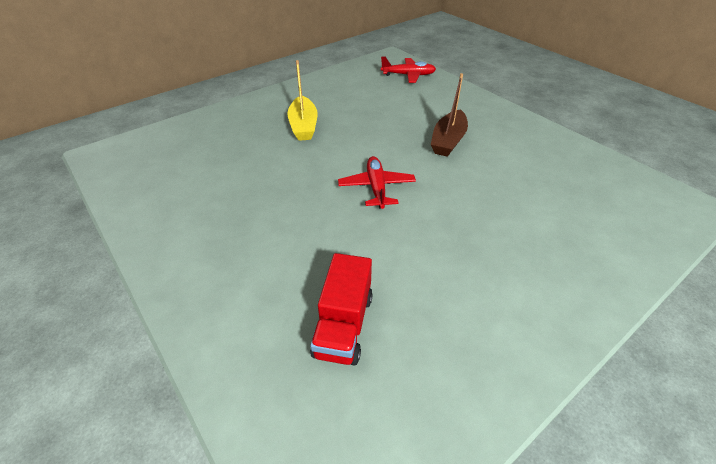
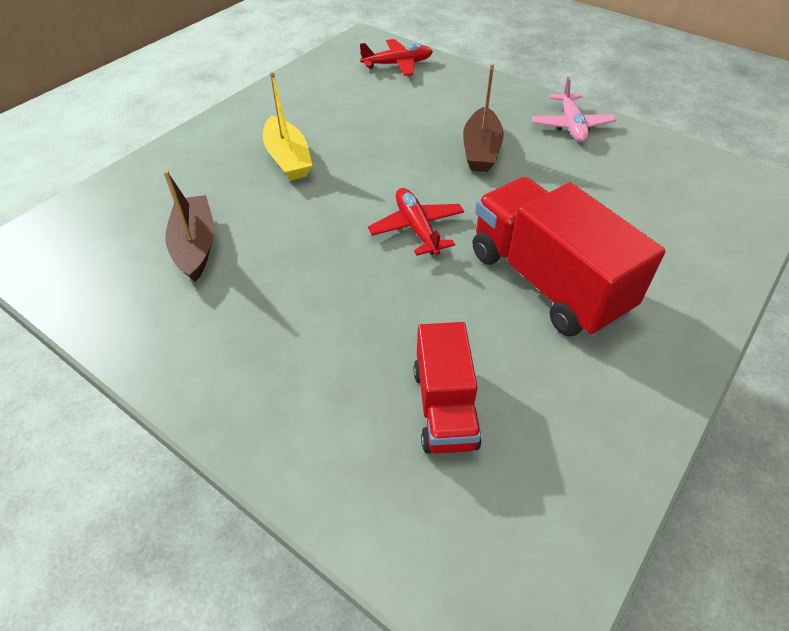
camera: 15 degrees left, 5 degrees up
(214, 172) = (195, 246): none -> brown boat
(465, 245) = (547, 281): none -> red truck
(527, 133) = (571, 125): none -> pink plane

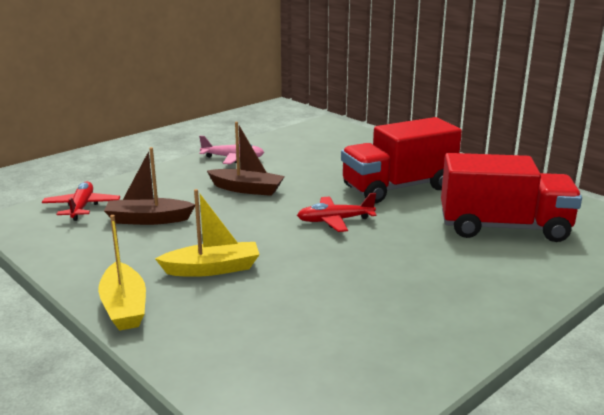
camera: 80 degrees left, 25 degrees down
(195, 246) = (331, 319): brown boat -> brown boat (148, 220)
(220, 126) = (124, 307): none -> yellow boat
(444, 407) = (503, 228): red truck -> red truck, size x1.70

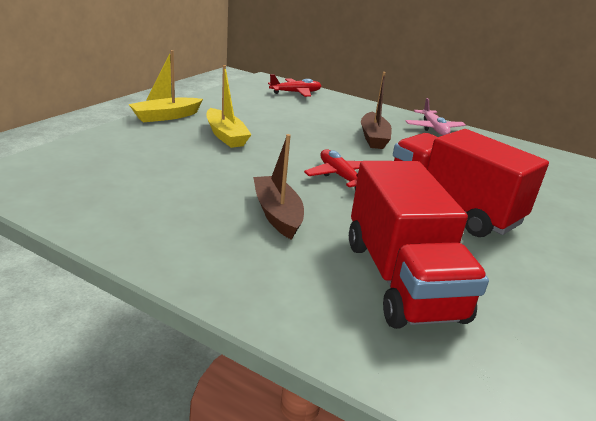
camera: 70 degrees right, 5 degrees up
(148, 220) = (290, 111): brown boat -> brown boat (277, 214)

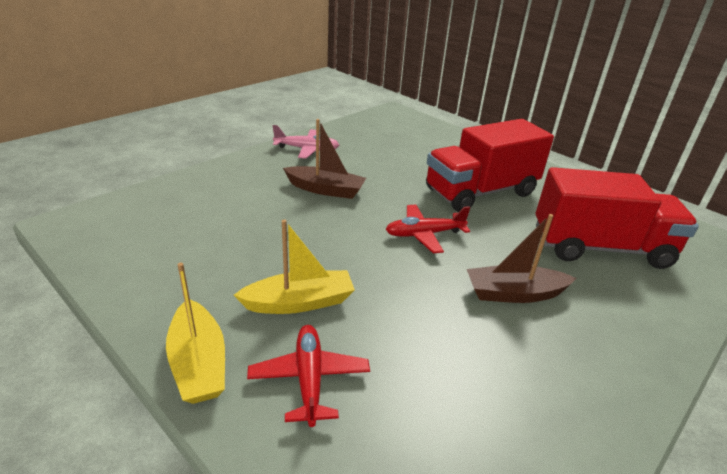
camera: 75 degrees left, 5 degrees up
(296, 93) = (148, 209): red plane -> red plane (309, 379)

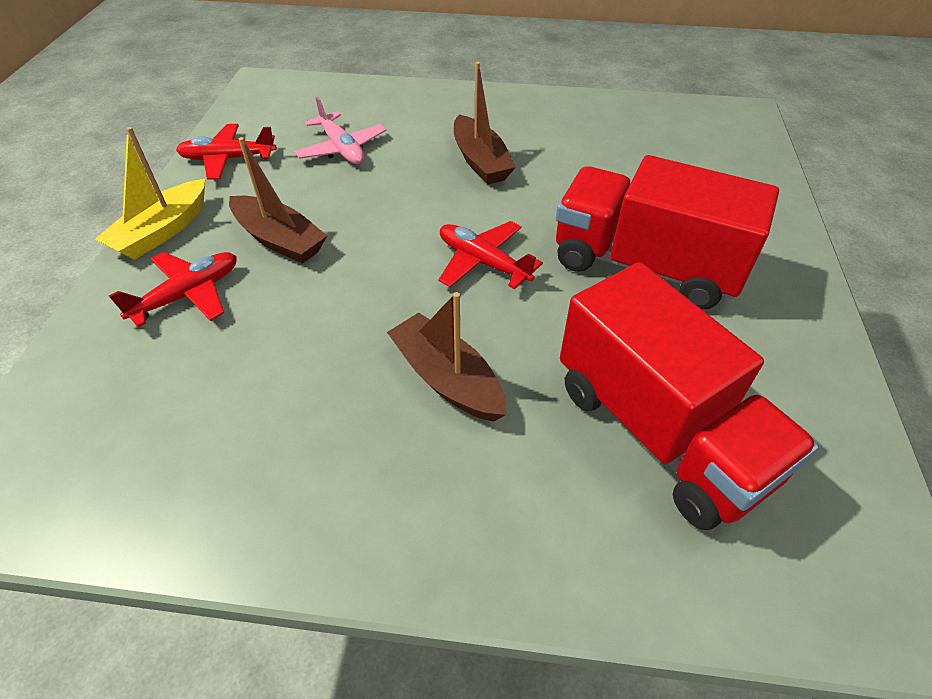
camera: 55 degrees right, 15 degrees up
(149, 285) = (228, 159): none -> red plane
(299, 302) = (279, 240): yellow boat -> brown boat
(307, 149) = (543, 111): pink plane -> pink plane (342, 149)

